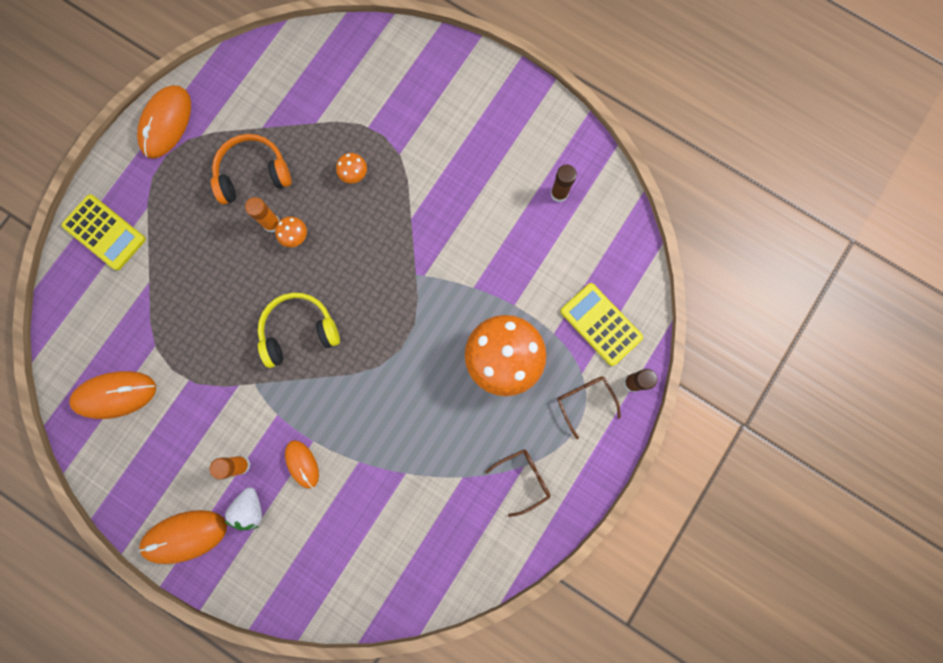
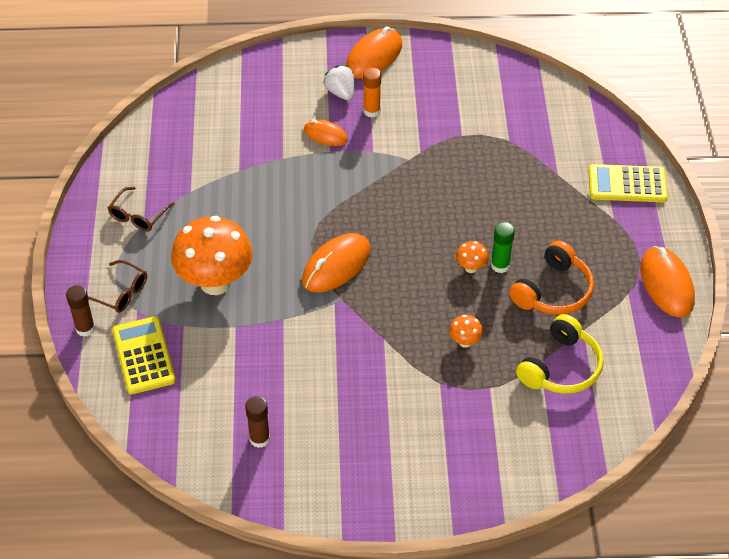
camera: 145 degrees right, 30 degrees down
(115, 395) = (506, 99): orange mouse -> orange mouse (336, 266)
(272, 224) = (500, 265): orange glue stick -> green glue stick
(299, 331) = (405, 208): yellow headphones -> yellow headphones (561, 367)
(601, 324) = (144, 356): yellow calculator -> yellow calculator turned 120 degrees counterclockwise

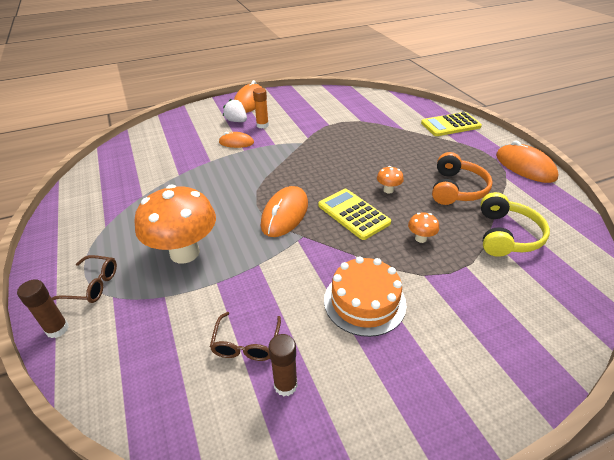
camera: 20 degrees left, 10 degrees down
(138, 216) = (99, 222): brown glasses -> brown glasses (246, 344)
(144, 356) = (129, 337): yellow calculator -> yellow calculator (353, 214)
(365, 390) = (364, 302): none -> orange cake
(500, 265) = (407, 184): green glue stick -> none

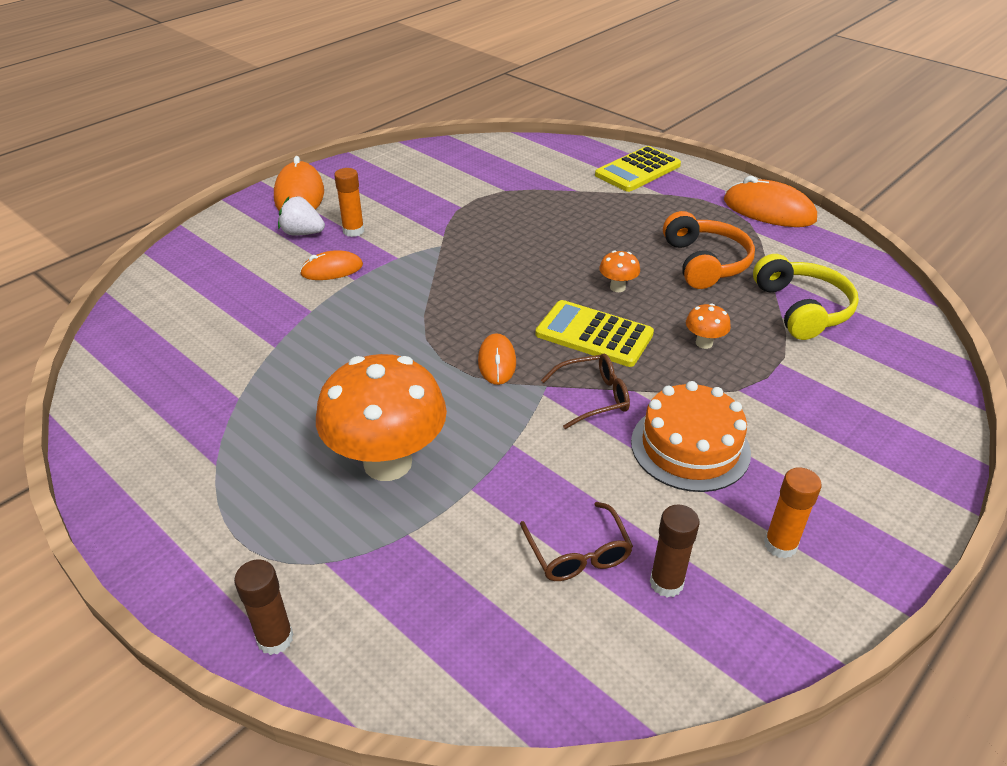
camera: 25 degrees left, 0 degrees up
(92, 285) = (276, 558): brown glasses -> brown glasses (593, 397)
(285, 214) = (497, 362): orange mouse -> orange mouse, size x0.60
(380, 390) = (780, 545): none -> orange glue stick

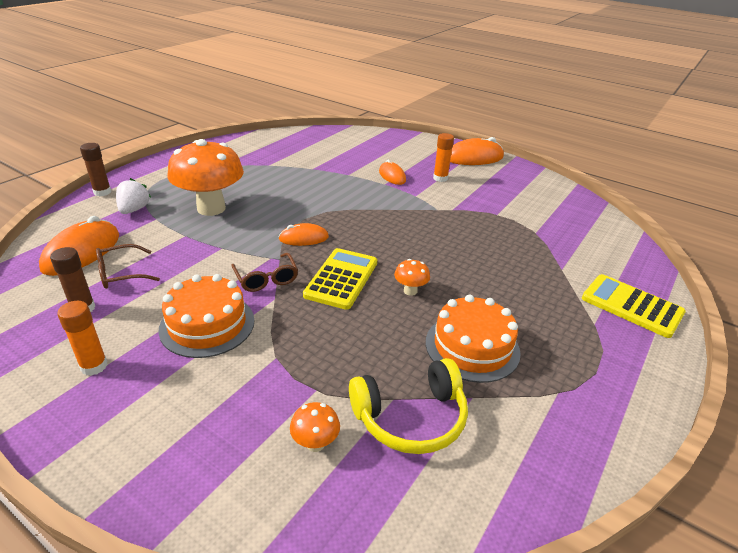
camera: 80 degrees right, 5 degrees down
(302, 233) = (429, 163): white strawberry -> white strawberry (134, 210)
(704, 343) = (339, 339): orange mushroom -> orange mushroom (315, 443)
(705, 263) = (472, 347): orange headphones -> orange cake
(769, 210) = (615, 410): orange mouse -> orange mouse (82, 252)

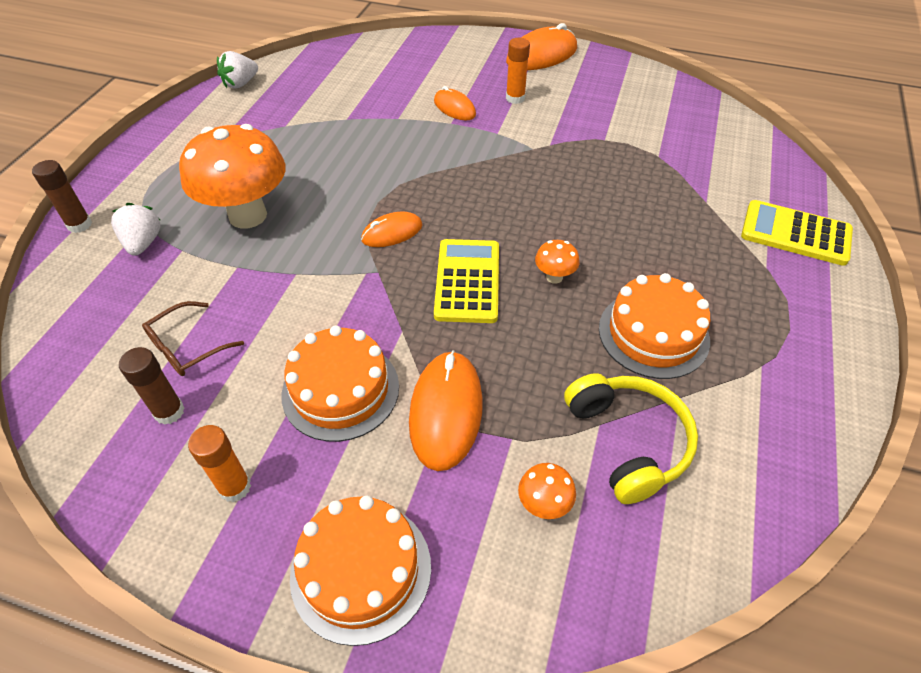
camera: 15 degrees left, 15 degrees up
(82, 252) = (113, 328): orange mouse -> orange mouse (446, 412)
(145, 448) = (361, 570): none -> orange cake
(254, 138) = (240, 84): none -> white strawberry
(266, 279) = (377, 305): brown glasses -> none
(411, 417) = (628, 441): yellow headphones -> yellow headphones turned 75 degrees counterclockwise

